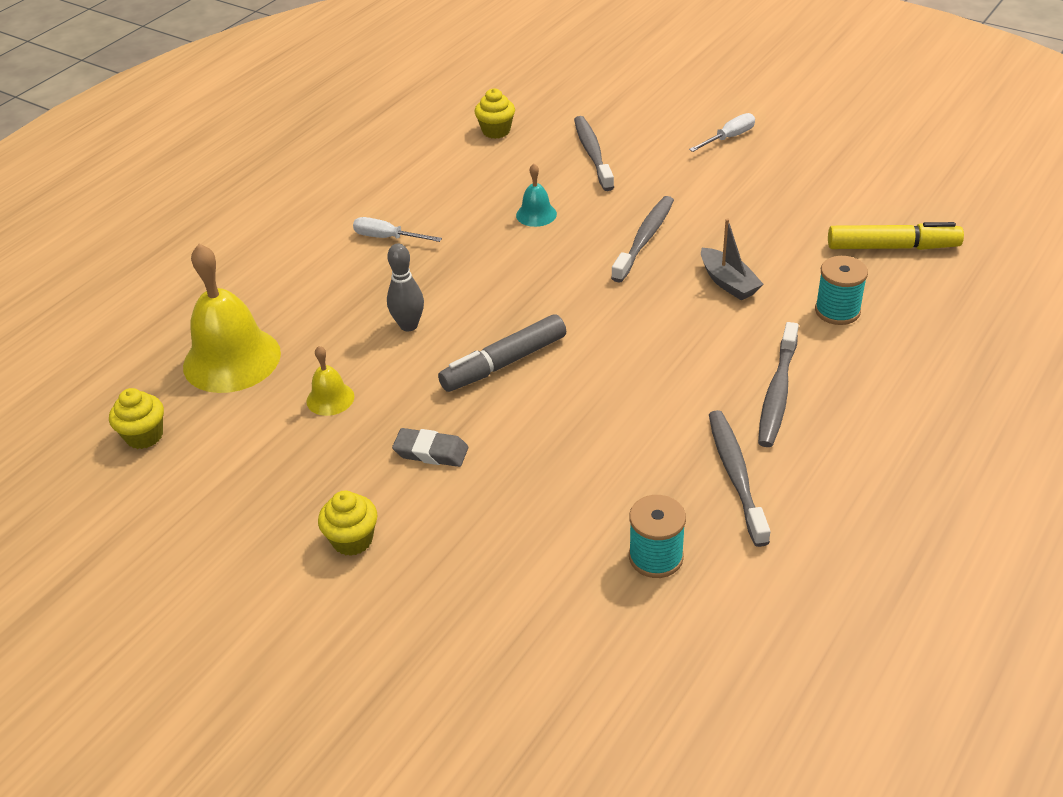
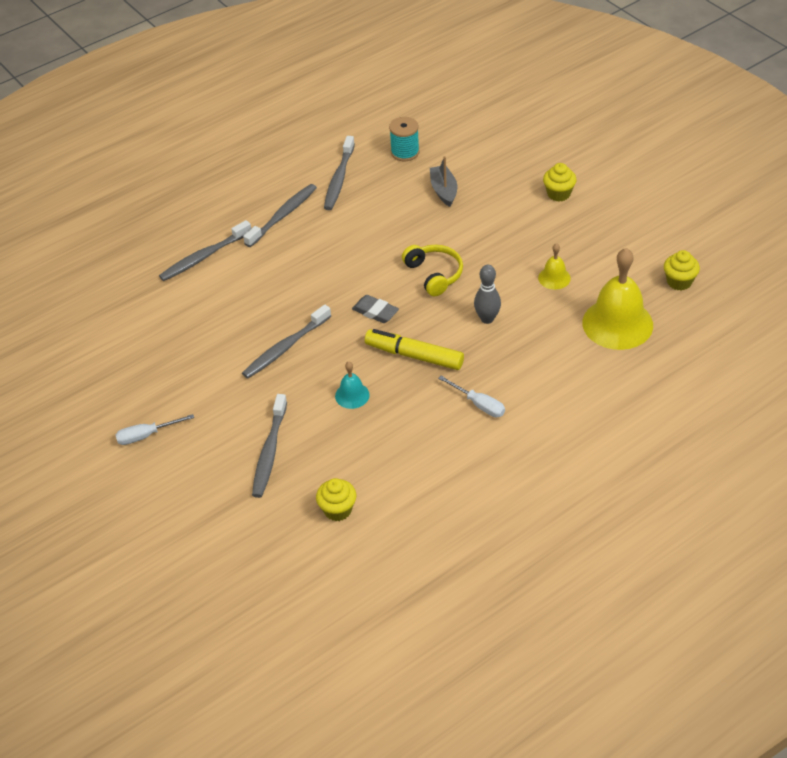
camera: 160 degrees left, 5 degrees up
(431, 452) = (500, 230): grey eraser -> grey eraser (375, 312)
(504, 363) = (434, 274): grey marker -> yellow headphones
(728, 282) = (254, 295): grey boat -> grey boat (444, 191)
(837, 311) = (204, 257): turquoise spool -> grey toothbrush
(892, 247) = (125, 293): yellow marker -> yellow marker (414, 355)

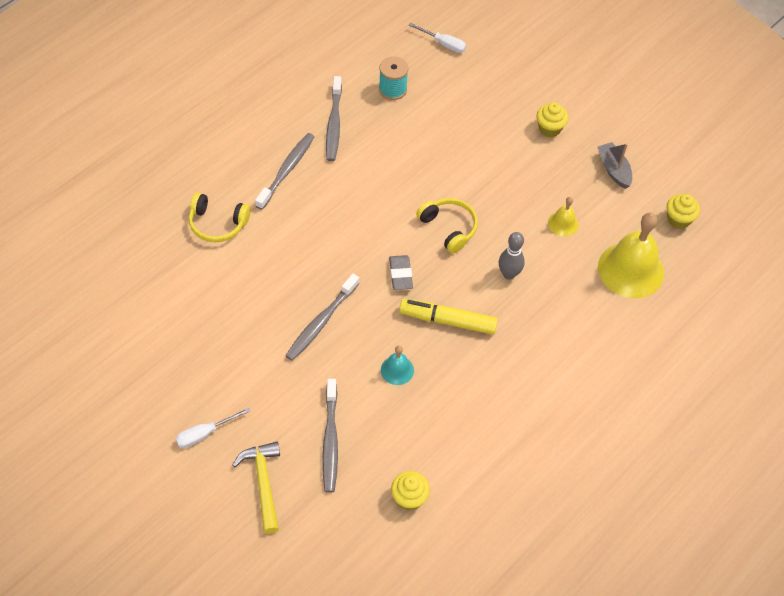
camera: 15 degrees left, 10 degrees up
(193, 484) = (263, 483): none -> yellow hammer
(204, 257) = (217, 224): grey toothbrush -> yellow headphones
(375, 312) = (400, 274): grey eraser -> grey eraser turned 60 degrees clockwise
(444, 191) = (439, 132): grey boat -> grey boat (613, 170)
(479, 404) = (519, 369): white screwdriver -> white screwdriver (443, 44)

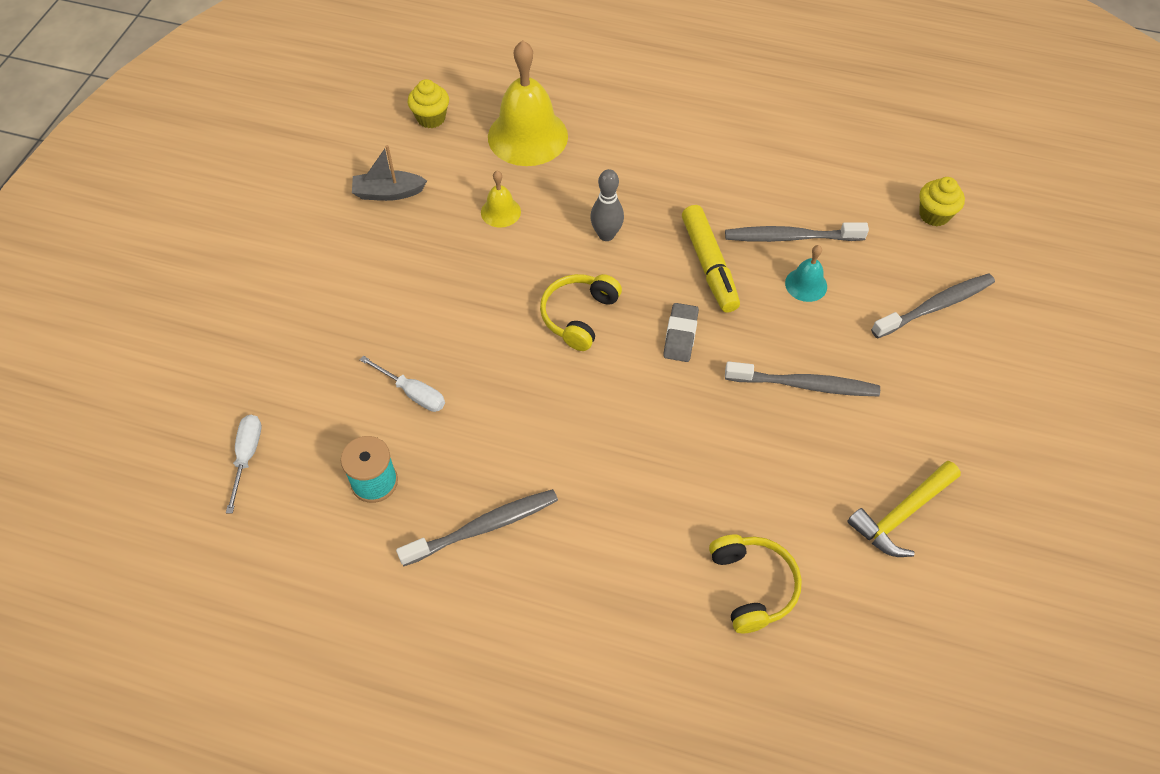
camera: 115 degrees left, 0 degrees up
(204, 434) = (1034, 429): white screwdriver -> white screwdriver (412, 393)
(263, 483) = (1033, 342): yellow hammer -> yellow hammer (901, 514)
(286, 170) = (604, 546): grey toothbrush -> grey toothbrush (790, 237)
(400, 274) = (680, 335): grey eraser -> grey eraser turned 45 degrees counterclockwise
(549, 129) = (354, 274): yellow cupcake -> none
(613, 170) = (388, 193): grey boat -> grey boat turned 45 degrees clockwise

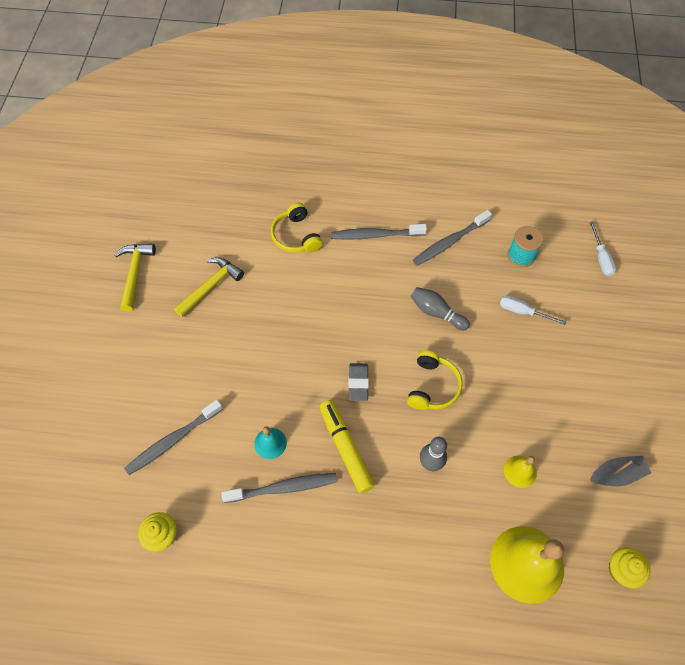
camera: 170 degrees right, 5 degrees up
(543, 413) = (436, 312): none -> grey bowling pin
(804, 385) = (270, 360): grey toothbrush -> grey toothbrush (376, 235)
(1037, 560) = (135, 273): none -> yellow hammer

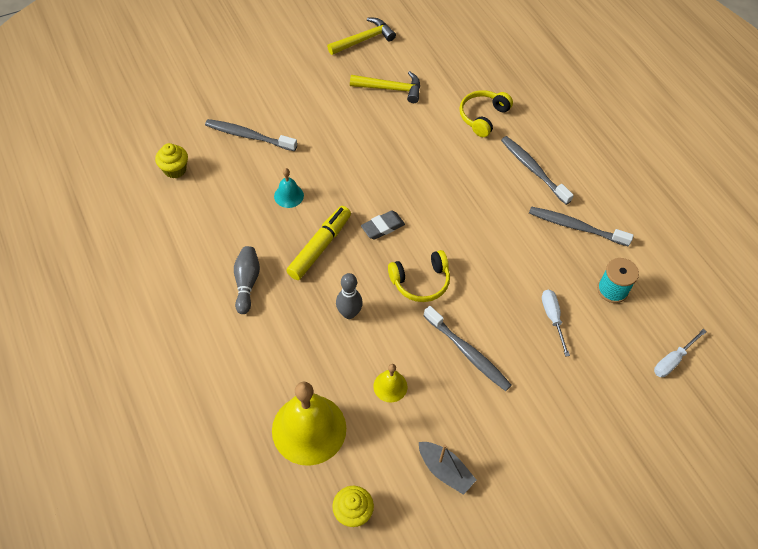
camera: 55 degrees right, 5 degrees down
(283, 488) = (259, 223): grey toothbrush -> grey toothbrush (468, 353)
(436, 312) = (494, 251): grey bowling pin -> grey bowling pin (247, 283)

